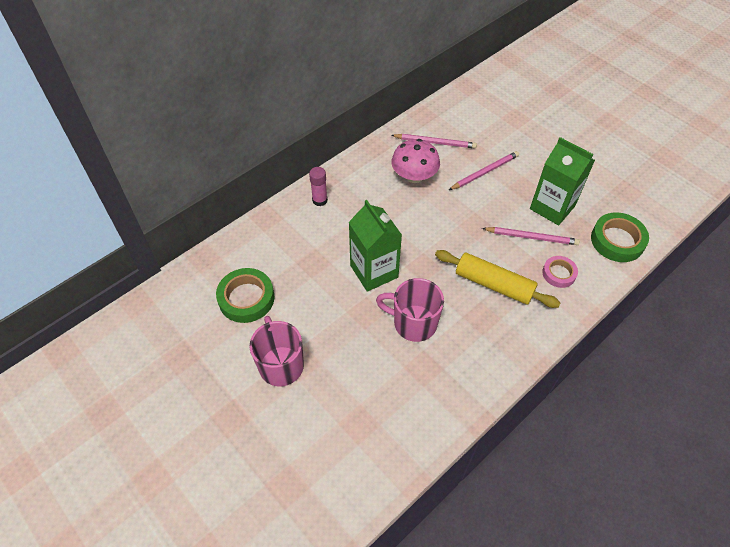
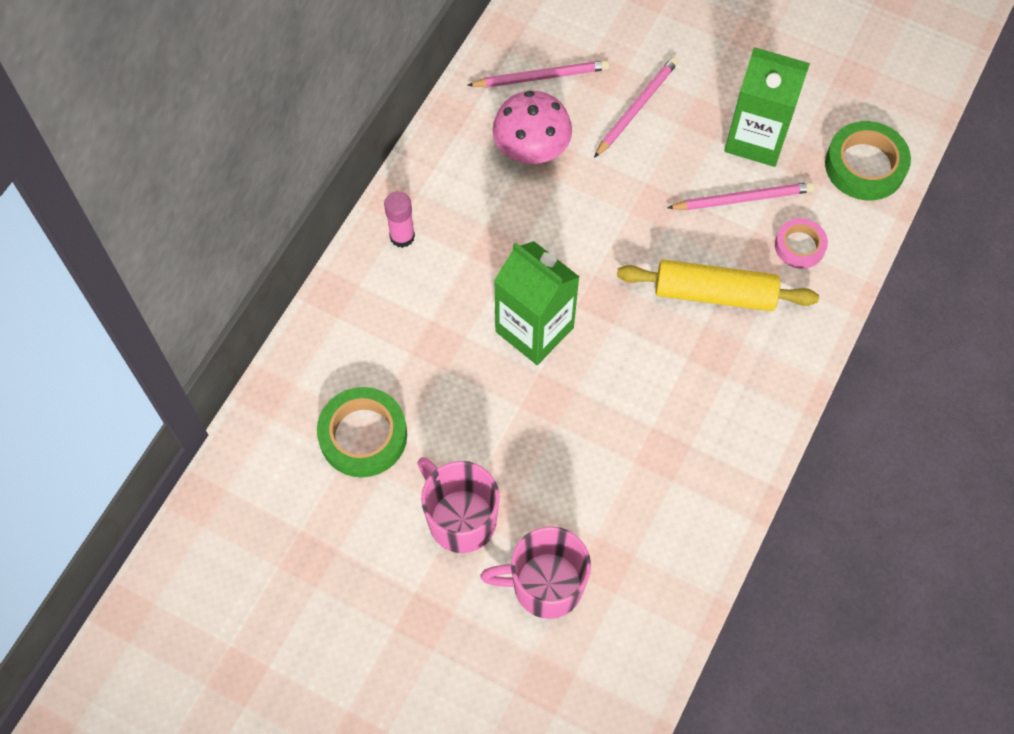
camera: 20 degrees left, 10 degrees up
(413, 323) = (623, 392): pink mug -> pink mug (545, 585)

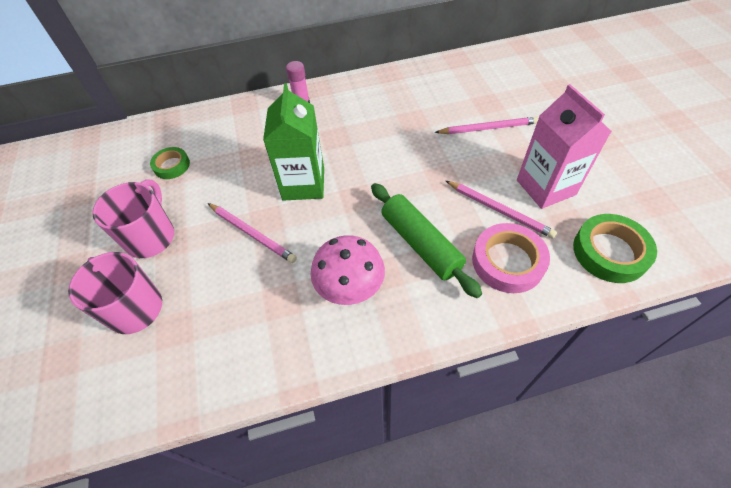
camera: 50 degrees right, 10 degrees down
(363, 435) = (171, 166): green tape -> green tape, size x0.61
(531, 148) = (409, 110): pink mushroom -> pink mushroom (349, 286)
(541, 77) = (452, 86): pink pencil -> pink pencil (252, 233)
(714, 294) = (420, 244): yellow rolling pin -> green rolling pin
(756, 138) = (545, 187): green carton -> pink carton
(799, 246) = (508, 261): pink tape -> pink tape, size x1.64

